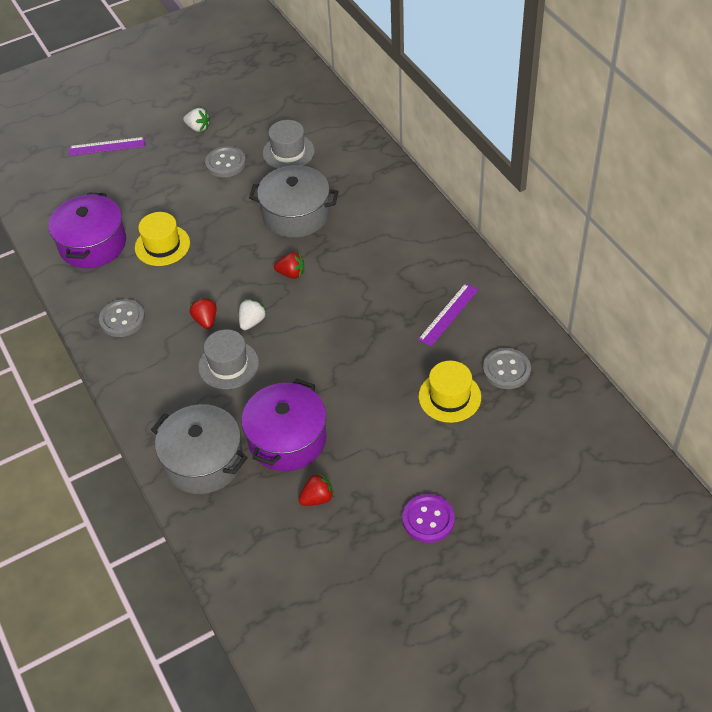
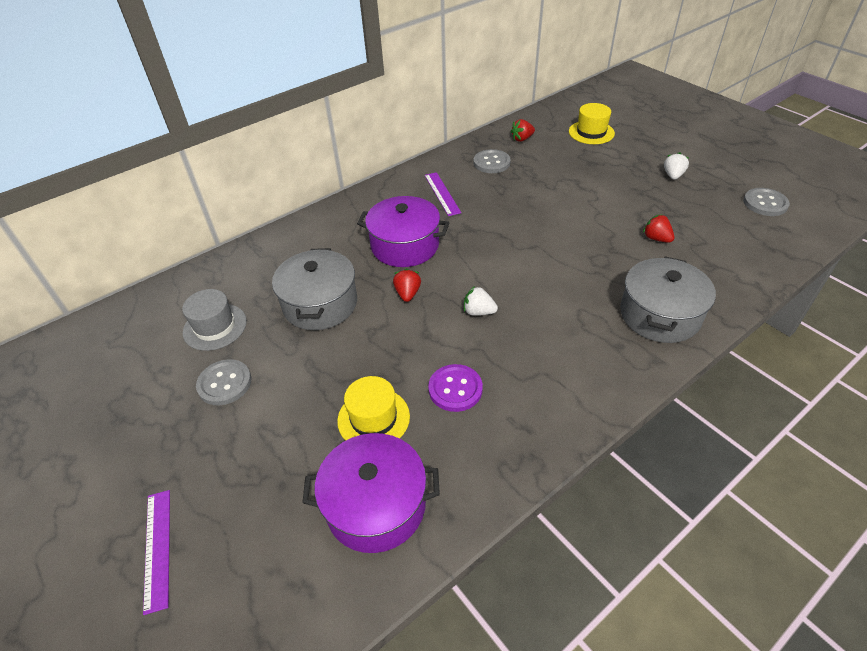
camera: 100 degrees left, 5 degrees down
(122, 319) = (503, 431): grey button -> grey button (765, 203)
(198, 128) = (144, 430): white strawberry -> white strawberry (673, 175)
(205, 320) = (485, 349): red strawberry -> red strawberry (522, 139)
(228, 365) = (539, 319): grey hat -> none
(287, 439) = (608, 264): purple pot -> purple pot (405, 245)
(428, 519) = (641, 184): purple button -> purple button (455, 389)
(448, 314) = (442, 193): purple ruler -> purple ruler turned 45 degrees clockwise
(449, 397) = (527, 185): yellow hat -> yellow hat (591, 132)

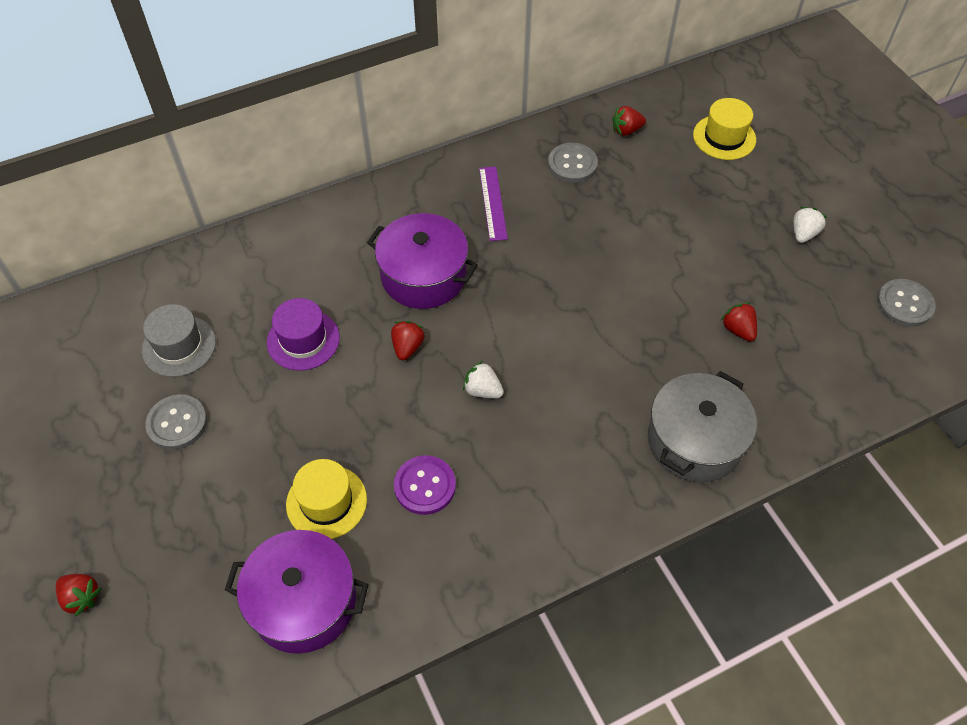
camera: 10 degrees right, 10 degrees up
(158, 548) = (81, 597): purple ruler -> red strawberry
(320, 304) = (303, 340): grey pot -> purple hat

